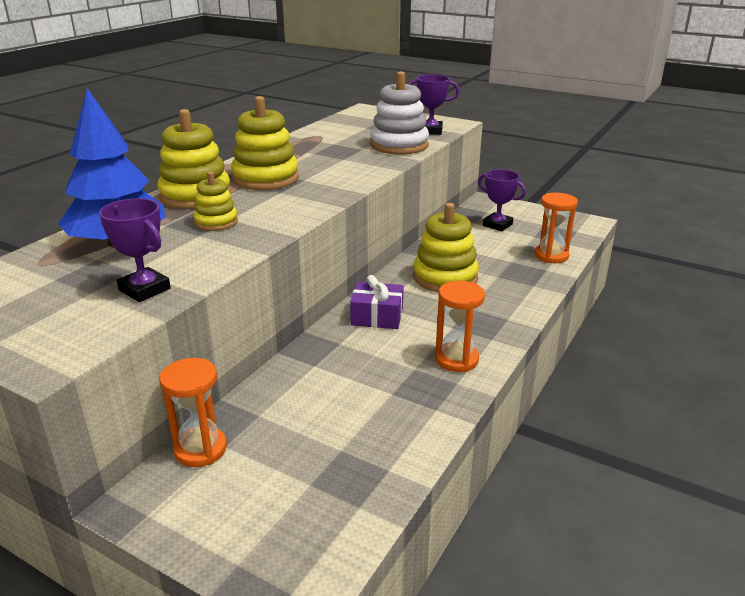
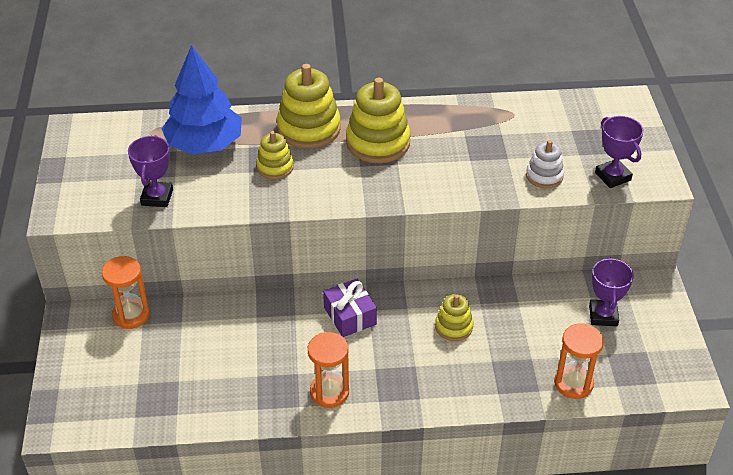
camera: 55 degrees right, 15 degrees up
(399, 145) = (544, 176): white stacking toy -> white stacking toy, size x0.56
(445, 277) = (454, 326): yellow stacking toy -> yellow stacking toy, size x0.56

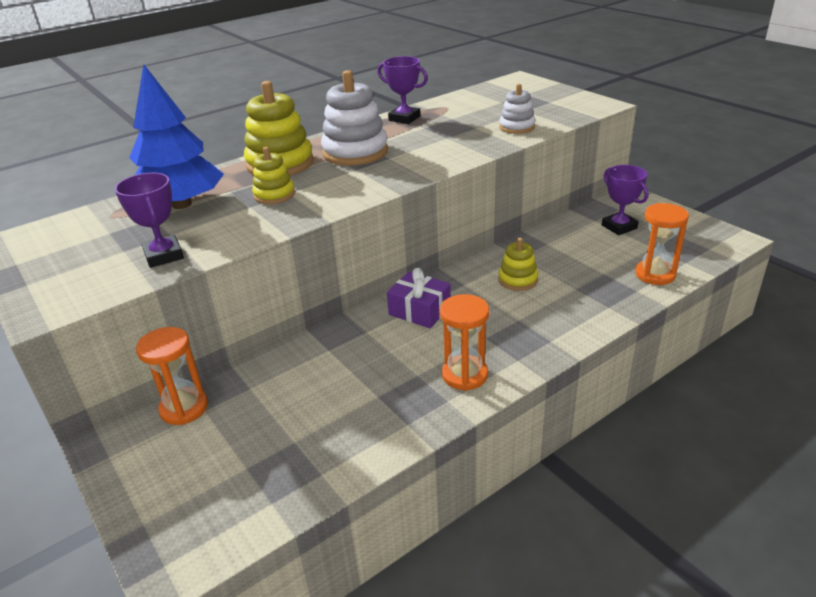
camera: 30 degrees left, 10 degrees down
(378, 142) = (355, 152): yellow stacking toy -> white stacking toy
(613, 176) = (566, 112): purple trophy -> purple trophy (404, 118)

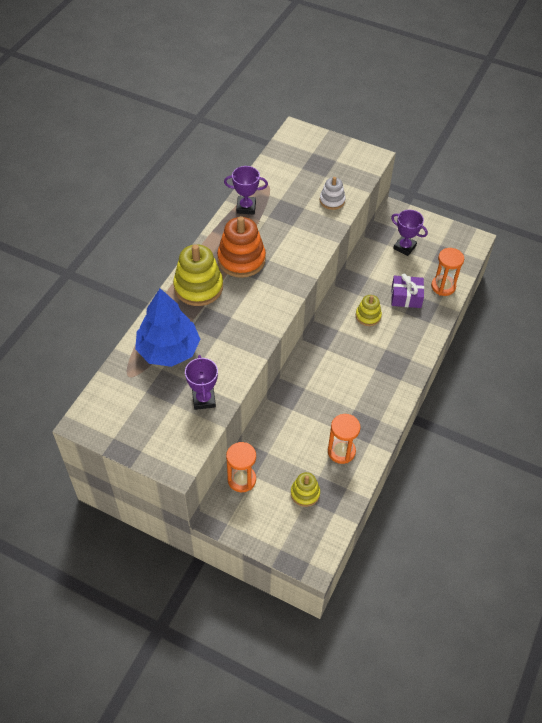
camera: 30 degrees left, 20 degrees up
(164, 255) = (204, 399): purple trophy -> purple trophy turned 45 degrees clockwise
(274, 195) = (223, 322): yellow stacking toy -> yellow stacking toy (305, 493)
(355, 152) = (241, 259): white stacking toy -> orange stacking toy
(419, 310) = (325, 361): purple gift -> purple gift (406, 297)
(464, 375) = (379, 400): orange hourglass -> orange hourglass (341, 451)

